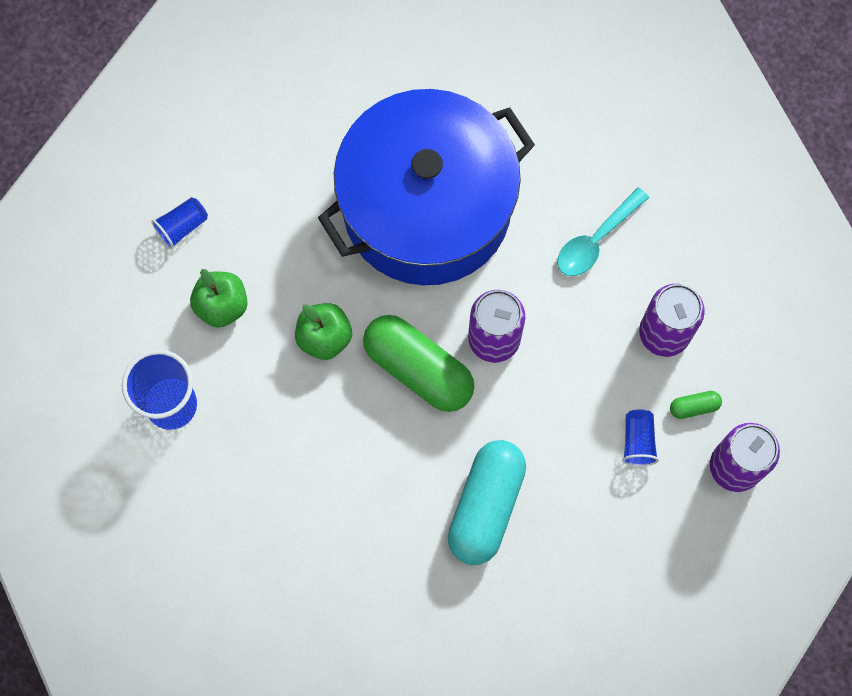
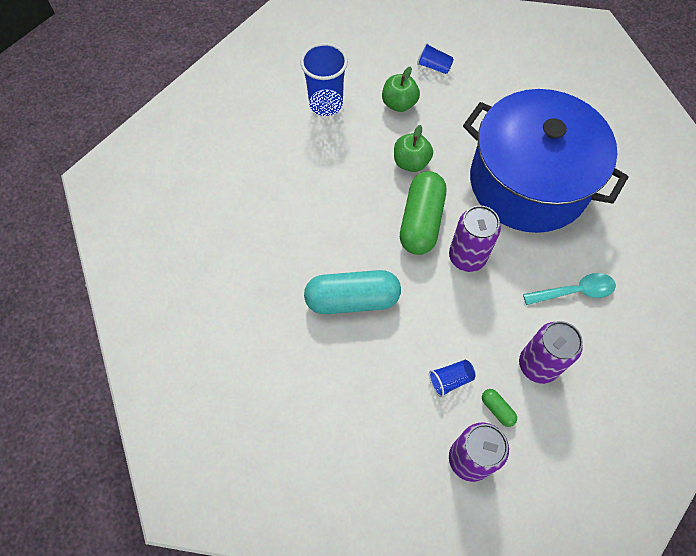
camera: 65 degrees right, 10 degrees down
(596, 240) = (574, 291): turquoise spoon -> turquoise spoon turned 150 degrees clockwise

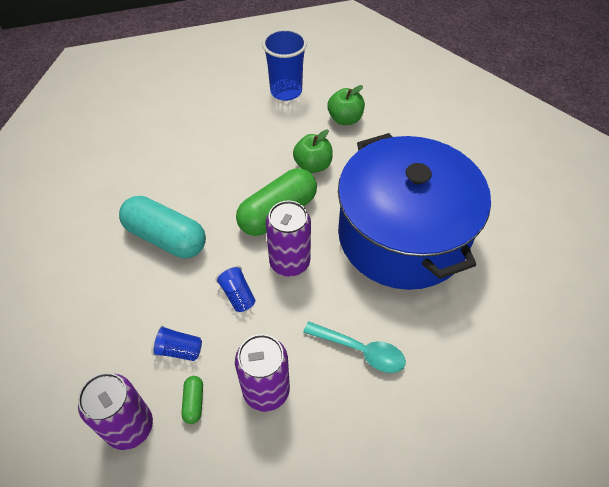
camera: 35 degrees right, 10 degrees down
(434, 66) = (401, 107): blue cup -> blue cup (237, 295)

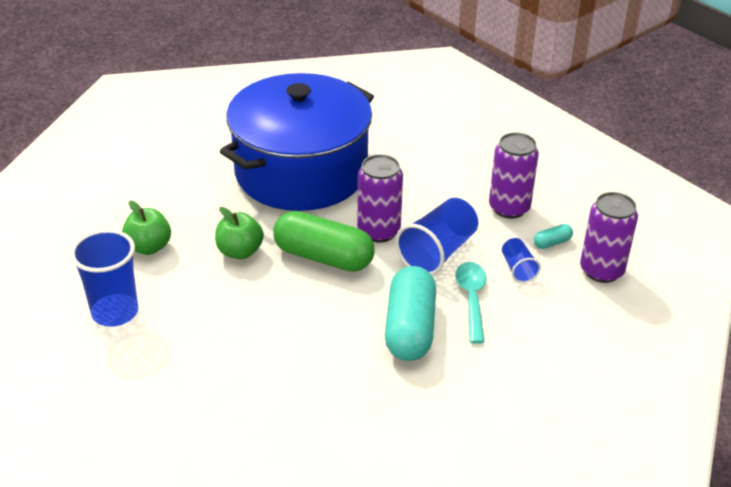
camera: 115 degrees left, 15 degrees down
(194, 402) = (552, 243): green capsule -> turquoise capsule
(237, 295) = (437, 252): blue cup -> blue cup, size x1.89
(360, 350) = (436, 169): turquoise spoon -> turquoise spoon (471, 299)

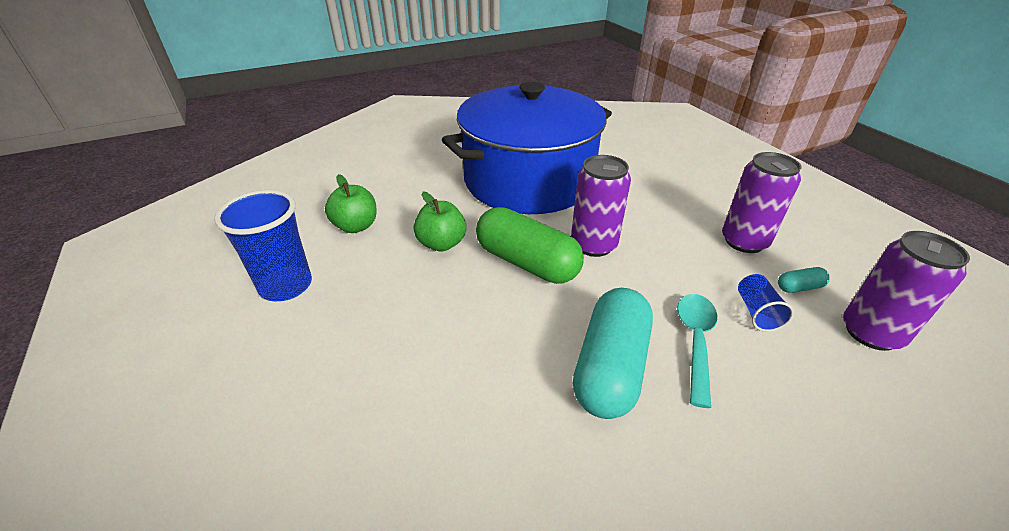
camera: 15 degrees right, 0 degrees up
(437, 252) = (657, 277): blue cup -> none

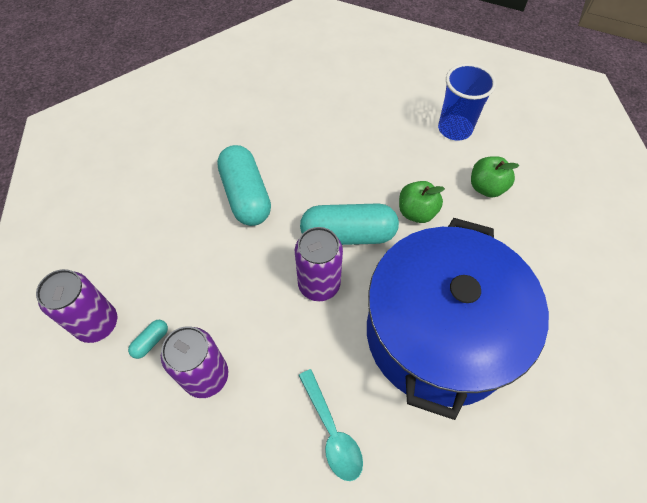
camera: 140 degrees right, 20 degrees up
(527, 262) = (348, 235): green capsule -> turquoise capsule
(695, 341) = (208, 242): turquoise spoon -> turquoise spoon (332, 431)
(756, 312) = (177, 292): blue cup -> none

